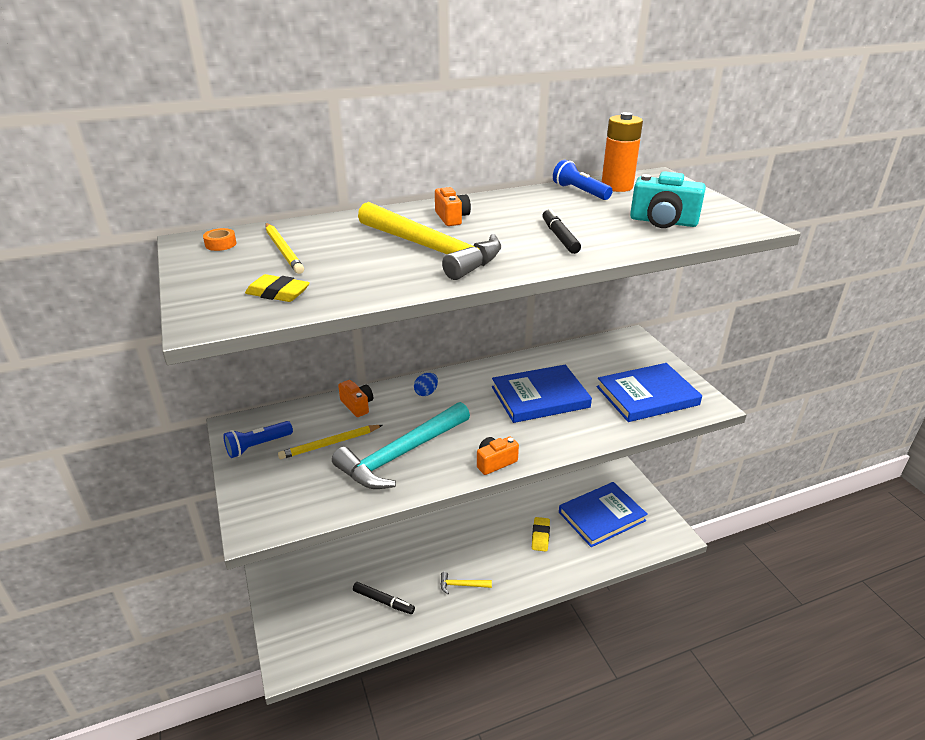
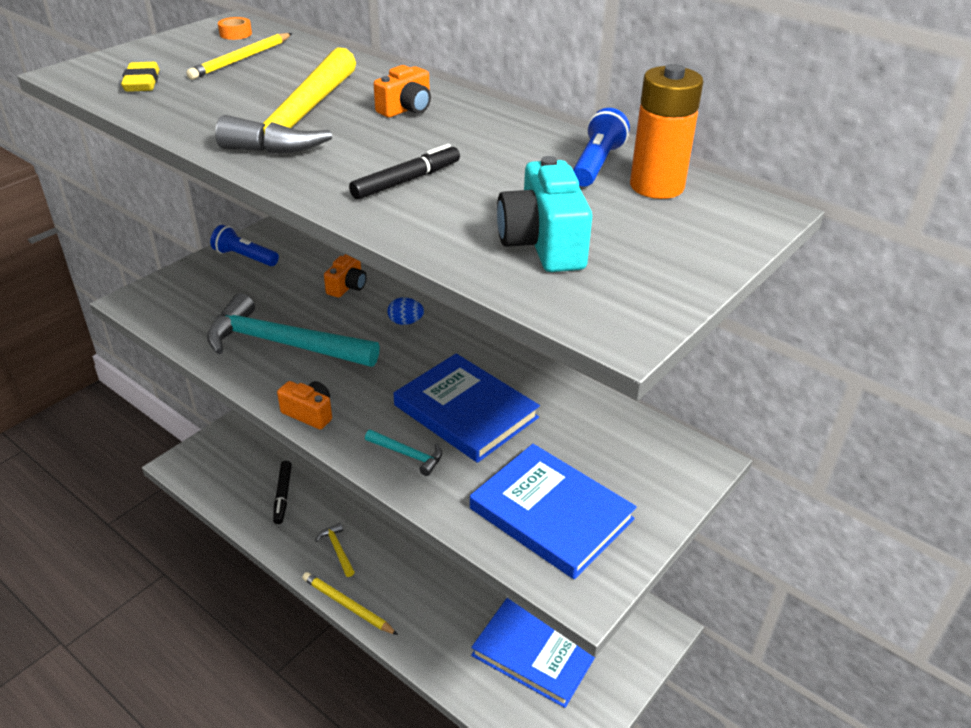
camera: 60 degrees right, 5 degrees up
(330, 444) = (273, 294): yellow pencil -> yellow pencil (347, 605)
(540, 536) = (456, 595): yellow eraser -> none
(566, 431) = (408, 455): none -> turquoise hammer

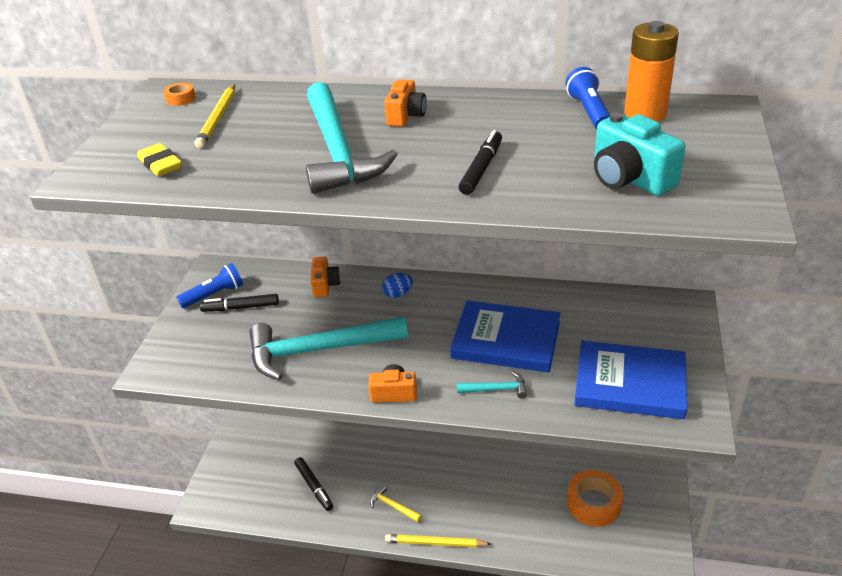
camera: 25 degrees left, 0 degrees up
(245, 257) = (214, 295): blue flashlight -> blue flashlight turned 150 degrees clockwise
(255, 277) = (240, 308): none -> black marker
(299, 120) = (337, 151): yellow hammer -> turquoise hammer
(537, 650) = (593, 503): blue book -> orange tape

